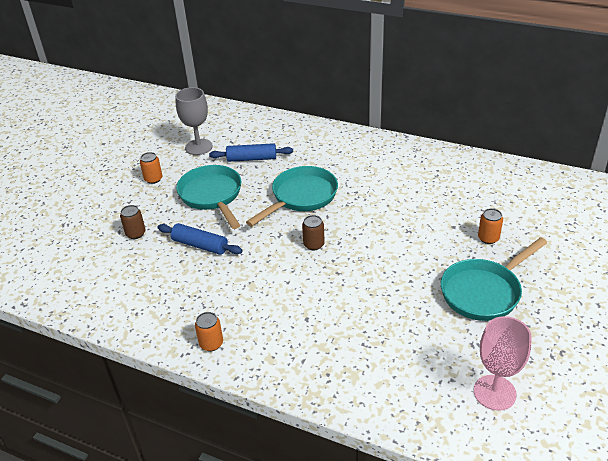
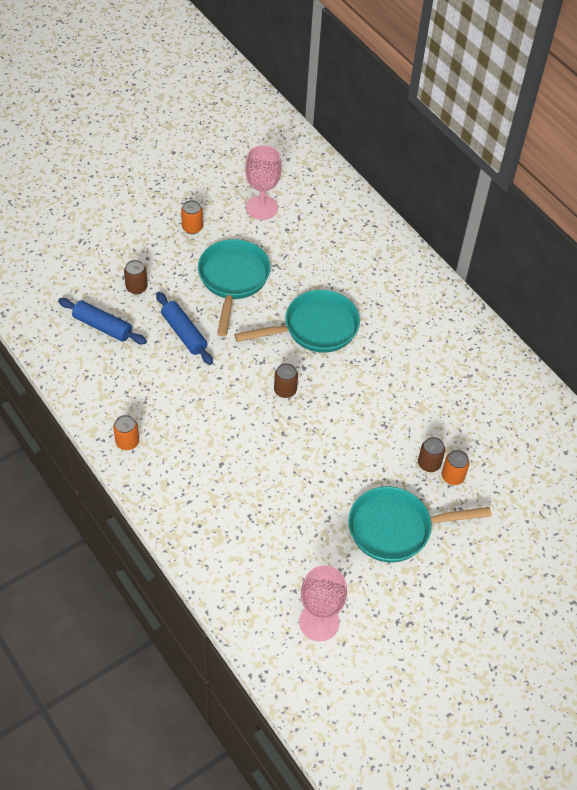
camera: 25 degrees right, 15 degrees up
(198, 147) = (262, 207): grey goblet -> pink goblet
(252, 159) = (303, 252): blue rolling pin -> blue rolling pin (102, 326)
(464, 239) = (429, 464): none -> brown can

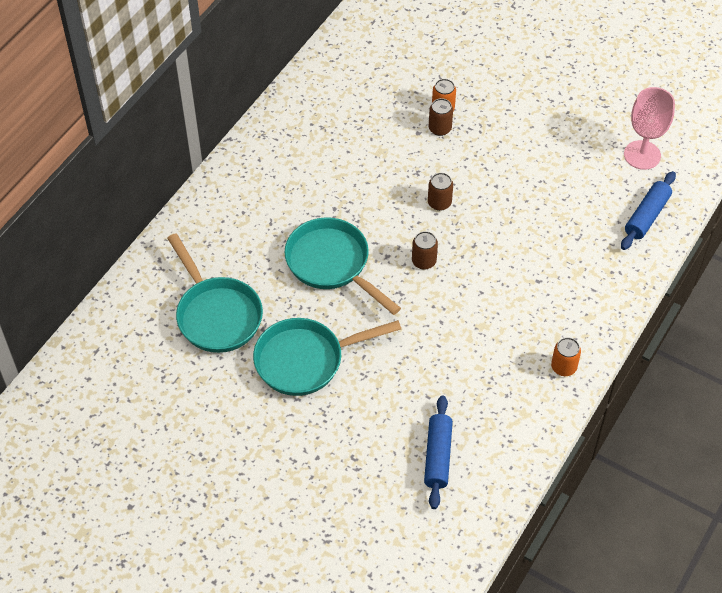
camera: 110 degrees left, 0 degrees up
(136, 287) = (366, 448): brown can -> brown can (439, 203)
(184, 333) = (403, 375): blue rolling pin -> blue rolling pin (646, 216)
(192, 227) = (248, 431): orange can -> none
(262, 207) = (182, 374): pink goblet -> none
(396, 528) = (520, 132): turquoise pan -> turquoise pan (216, 314)

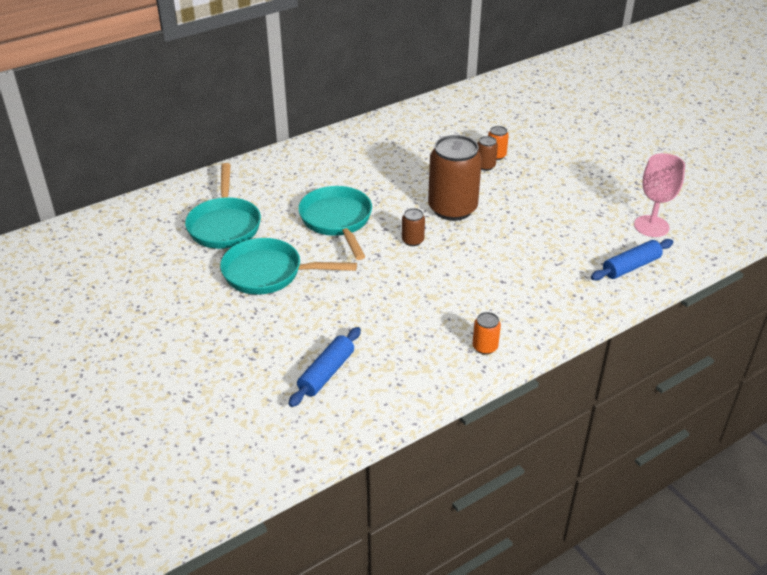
camera: 25 degrees right, 15 degrees down
(439, 203) = (452, 209): brown can -> brown can, size x2.29

